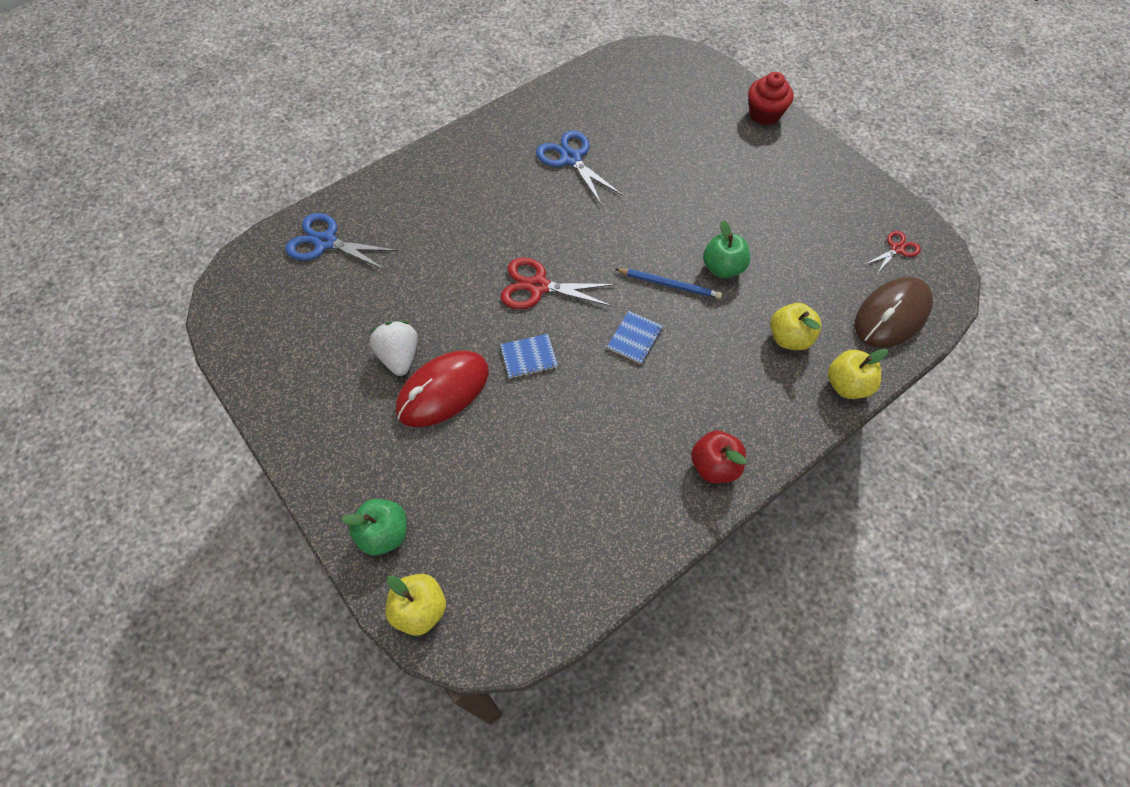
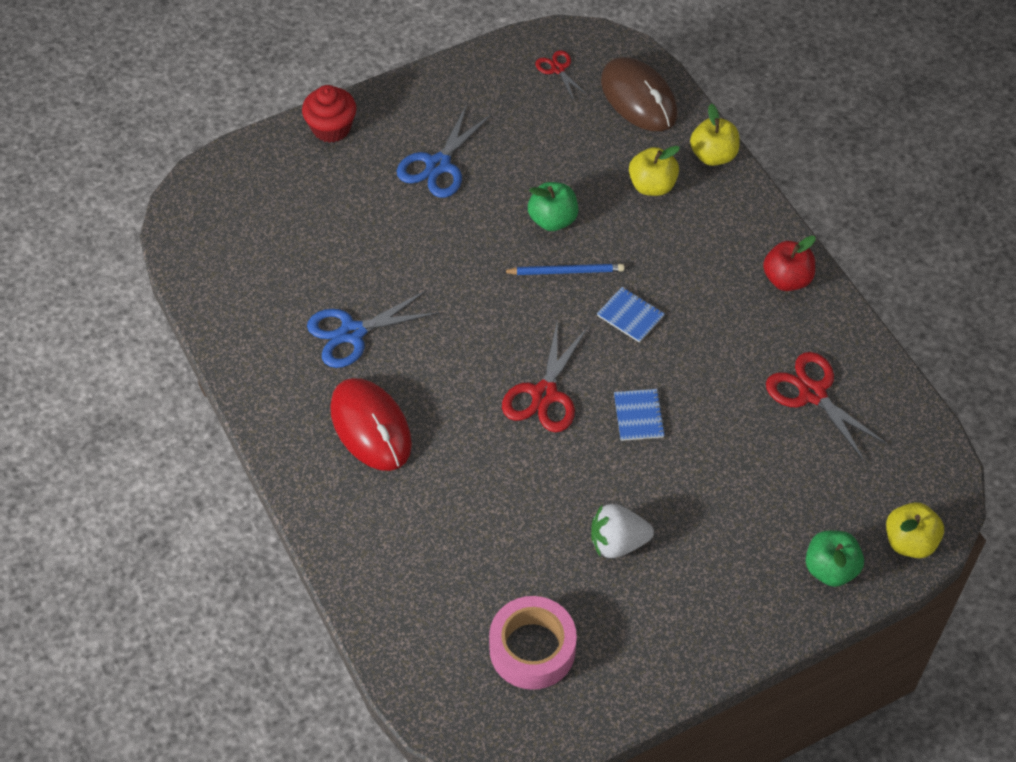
camera: 80 degrees left, 5 degrees down
(299, 311) = (532, 649): none -> pink tape
(326, 242) = (428, 617): blue scissors -> blue scissors (438, 165)
(443, 391) = (669, 502): red mouse -> red mouse (371, 427)
(581, 501) = (812, 393): none -> red scissors
(669, 285) = (566, 271): blue pencil -> blue pencil turned 60 degrees clockwise

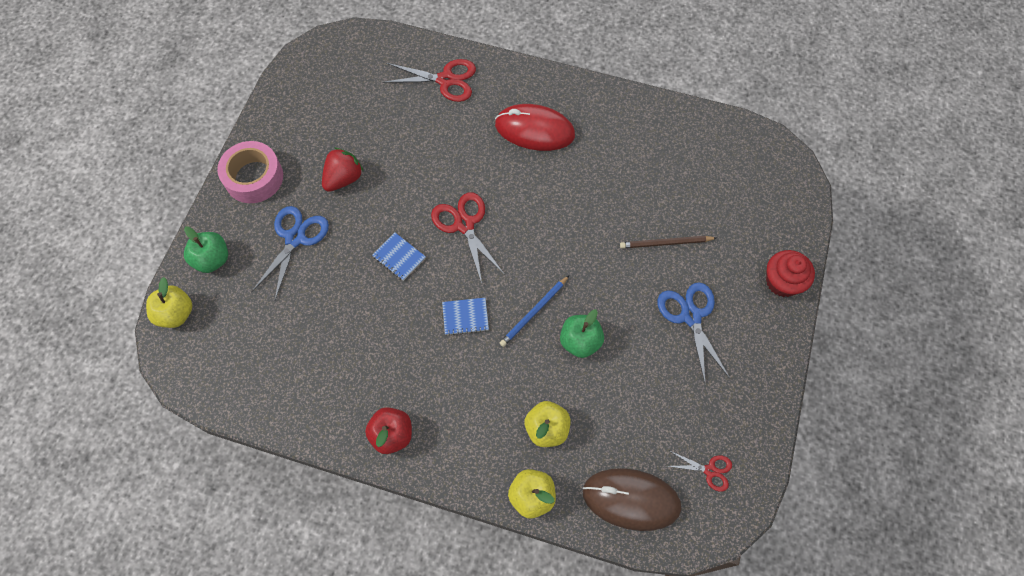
camera: 135 degrees right, 10 degrees up
(352, 333) = (605, 169): blue scissors -> blue scissors (295, 238)
(384, 230) = (665, 243): none -> brown pencil
(532, 649) = (338, 96): pink tape -> pink tape (254, 177)
(617, 542) = (344, 179): white strawberry -> red strawberry
(812, 393) = (307, 362): red scissors -> red scissors (446, 80)

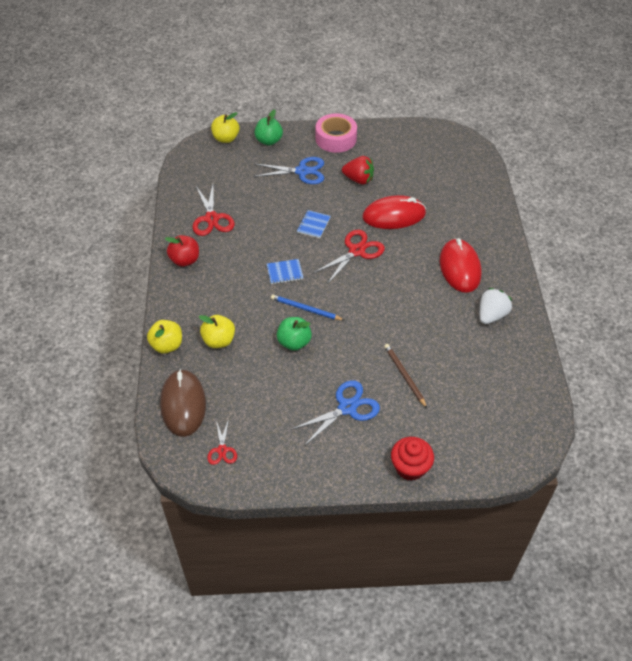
camera: 70 degrees right, 15 degrees down
(424, 164) = (394, 215): none -> red mouse
(446, 80) = (471, 206): red scissors -> red scissors (211, 218)
(465, 317) = (284, 272): blue notebook -> blue notebook turned 75 degrees counterclockwise
(613, 128) = (491, 315): none -> white strawberry

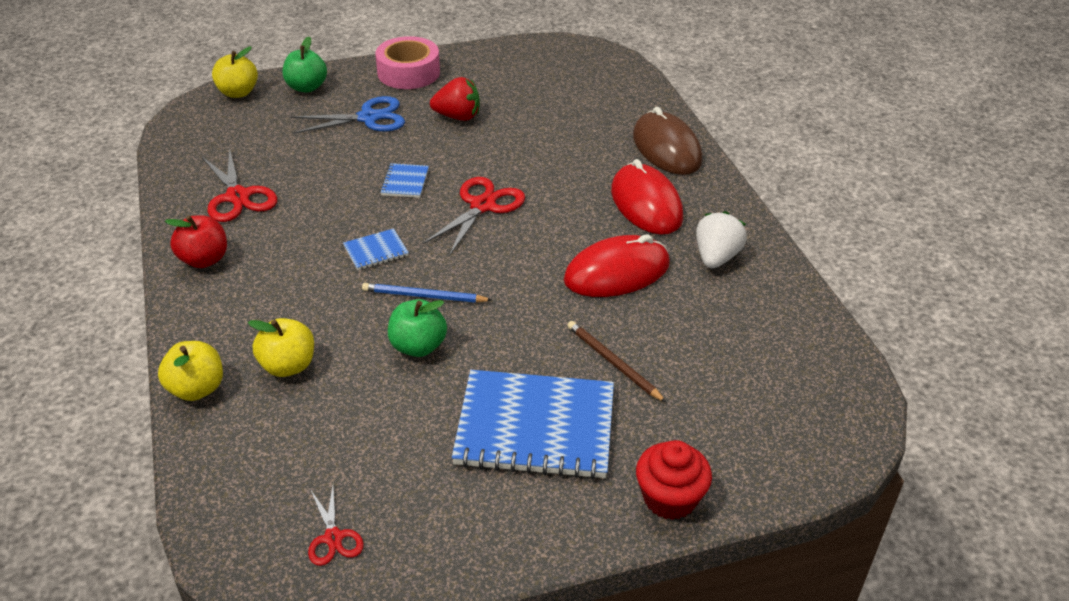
camera: 15 degrees left, 10 degrees down
(183, 404) = (244, 476): brown mouse -> brown mouse (666, 148)
(347, 408) = (535, 427): blue scissors -> blue notebook
(394, 215) = (525, 153): red mouse -> red mouse (617, 272)

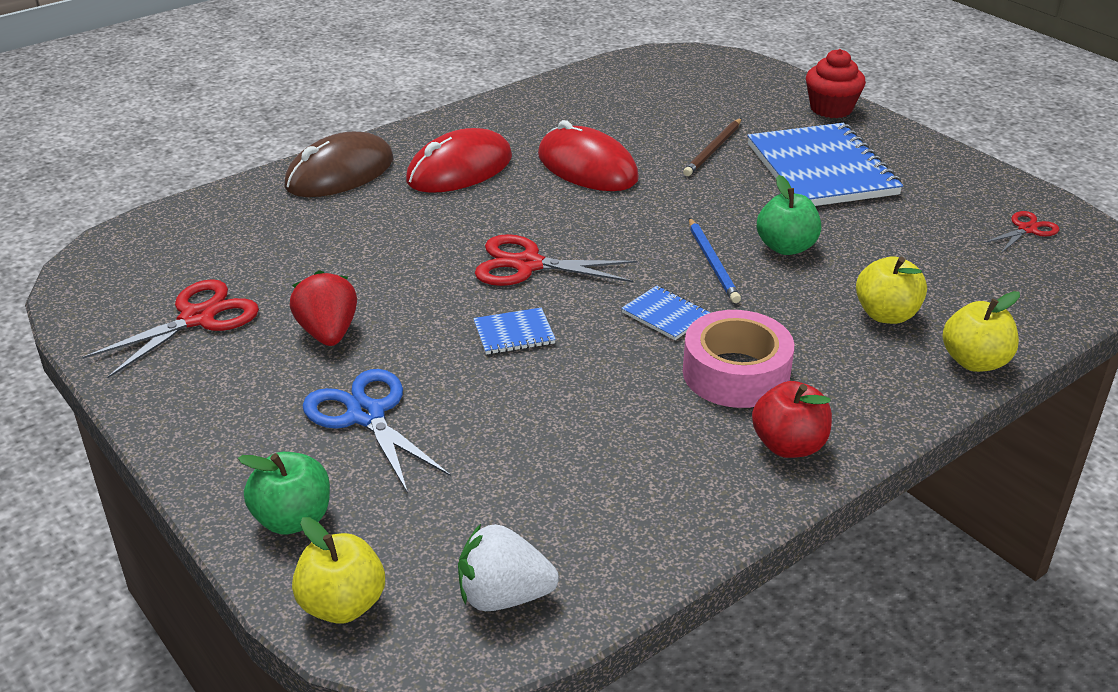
camera: 110 degrees left, 5 degrees down
(237, 197) = (641, 472): red scissors -> red scissors (197, 318)
(408, 73) = (206, 416): pink tape -> pink tape (736, 373)
(716, 257) = (527, 124): white strawberry -> white strawberry (503, 596)

